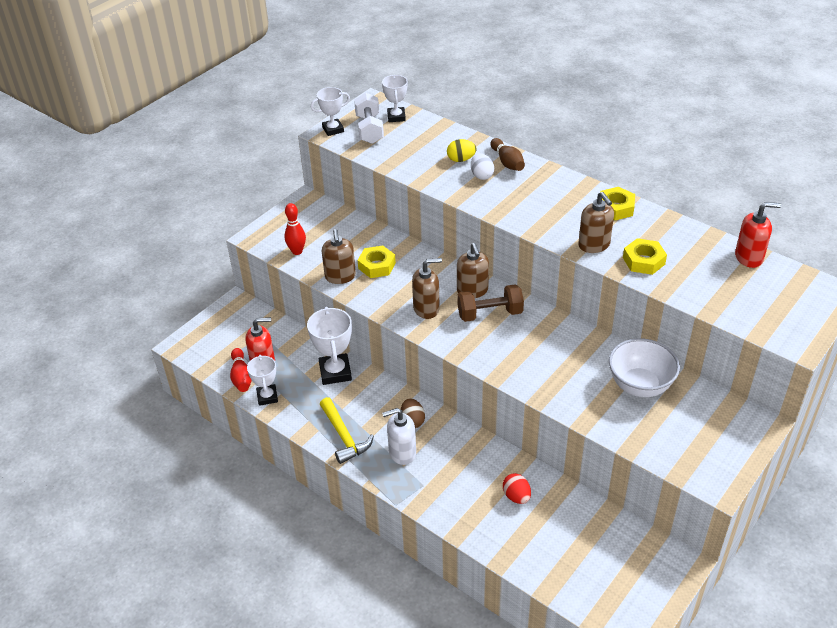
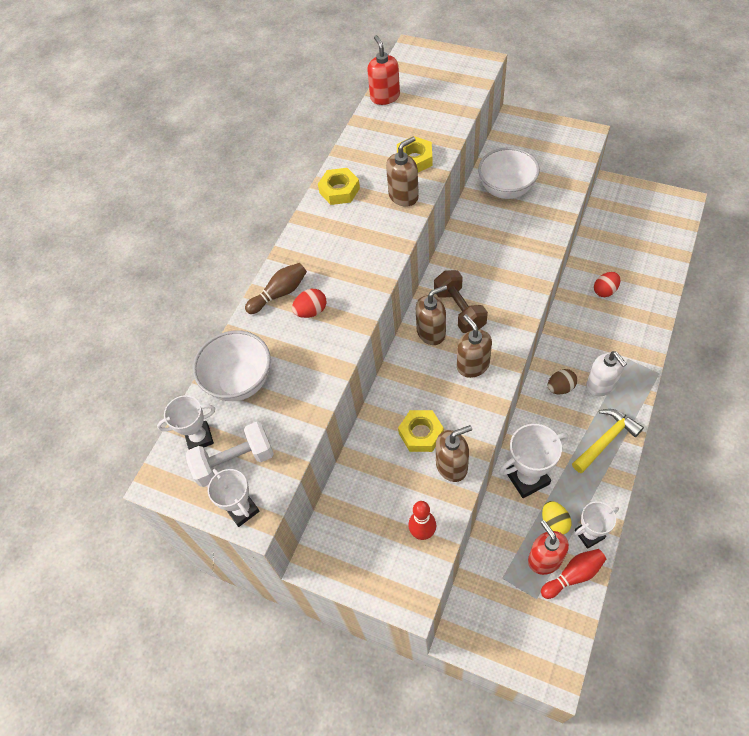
camera: 100 degrees left, 15 degrees up
(433, 137) = (240, 381): none -> white bowl
(461, 159) = (283, 339): yellow egg -> yellow egg (554, 522)
(481, 175) = (311, 311): white egg -> red egg

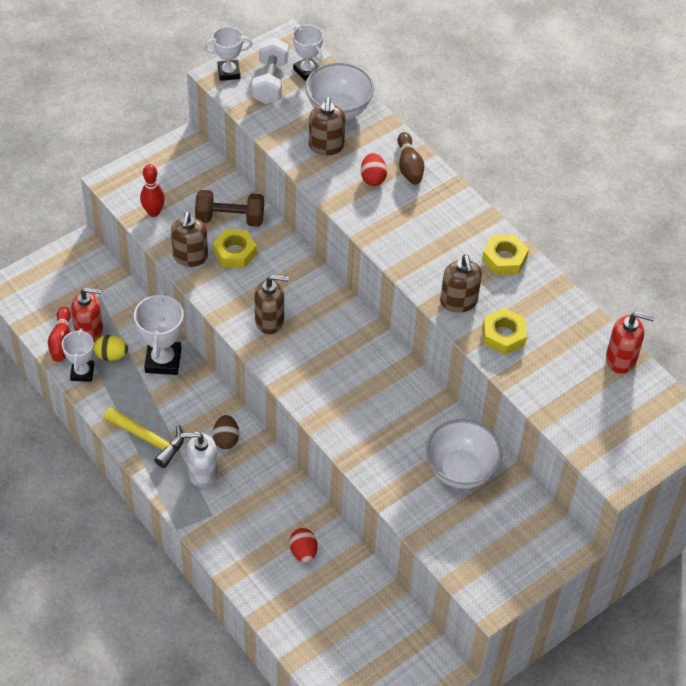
camera: 110 degrees right, 5 degrees down
(199, 438) = (307, 71): white trophy -> white trophy turned 45 degrees counterclockwise
(431, 332) = (328, 310): brown soap dispenser -> brown soap dispenser (326, 146)
(459, 310) = (335, 344): brown dumbbell -> brown dumbbell (230, 218)
(606, 440) = (148, 439): yellow hammer -> yellow hammer turned 45 degrees counterclockwise

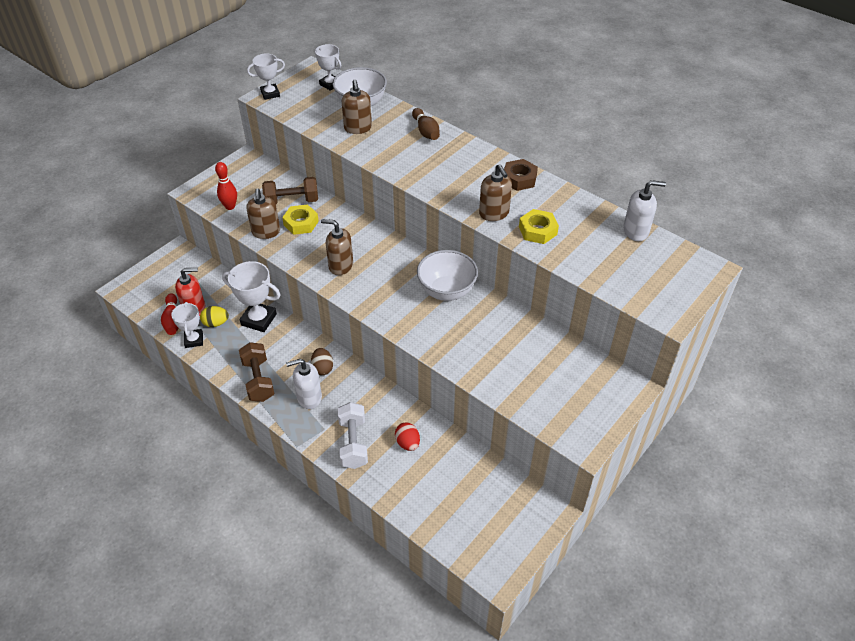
camera: 10 degrees left, 5 degrees down
(148, 439) = (258, 380): yellow hammer -> brown dumbbell
(163, 361) = (259, 319): white trophy -> white trophy turned 60 degrees counterclockwise
(270, 82) = (304, 95): white dumbbell -> white dumbbell (353, 443)
(270, 321) = (340, 265): brown soap dispenser -> brown soap dispenser turned 150 degrees counterclockwise
(373, 178) = (400, 143): red egg -> none
(460, 470) = (526, 347): white bowl -> white bowl (446, 291)
(504, 258) = (519, 179): yellow nut -> brown nut
(621, 359) = (636, 231): red soap dispenser -> white soap dispenser

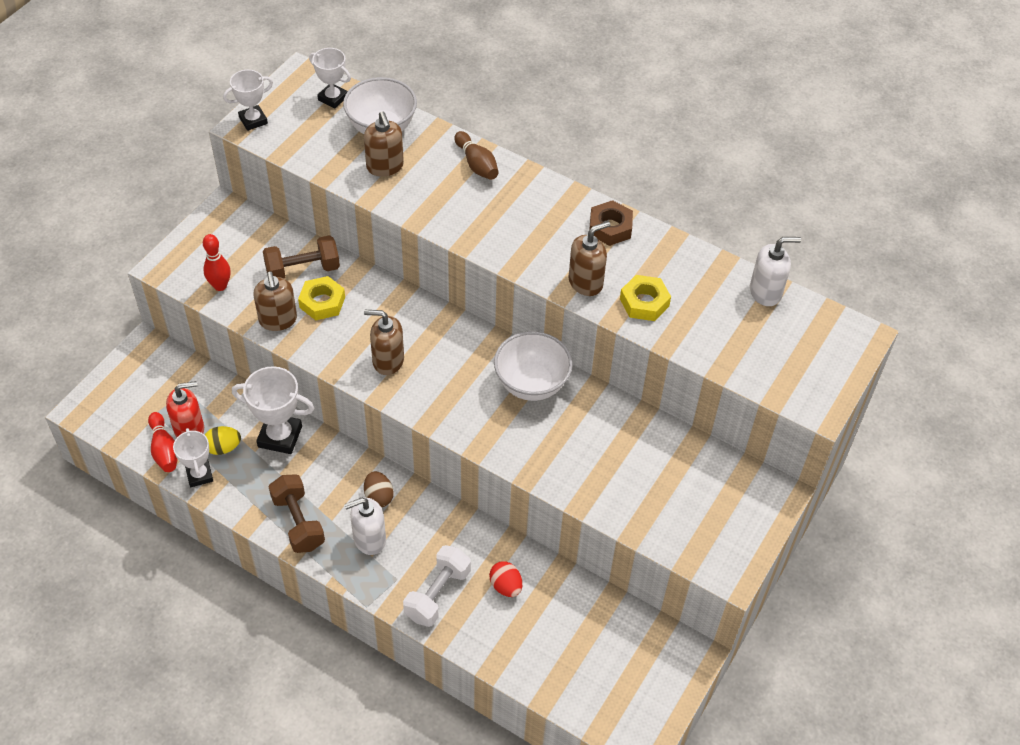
camera: 10 degrees left, 5 degrees up
(353, 443) = (437, 594): white dumbbell -> white dumbbell turned 45 degrees clockwise
(494, 213) = (586, 282): brown soap dispenser -> brown soap dispenser turned 90 degrees counterclockwise

